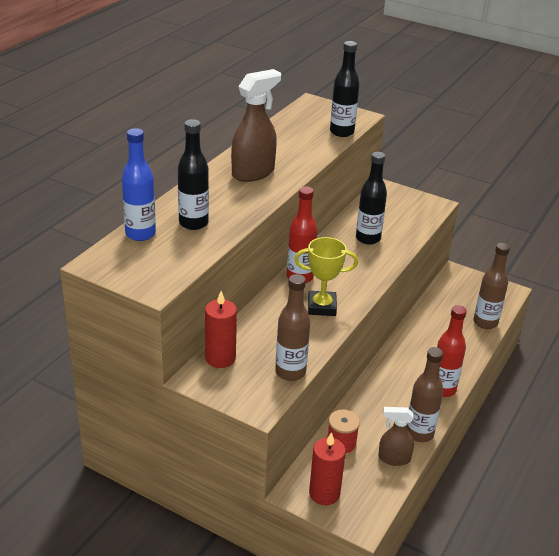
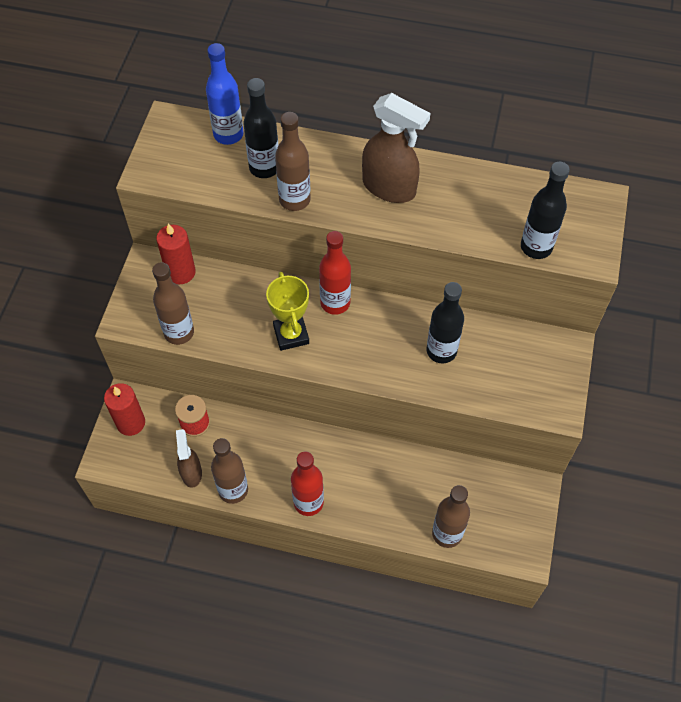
camera: 75 degrees right, 25 degrees up
(239, 216) = (294, 200): none -> brown bottle

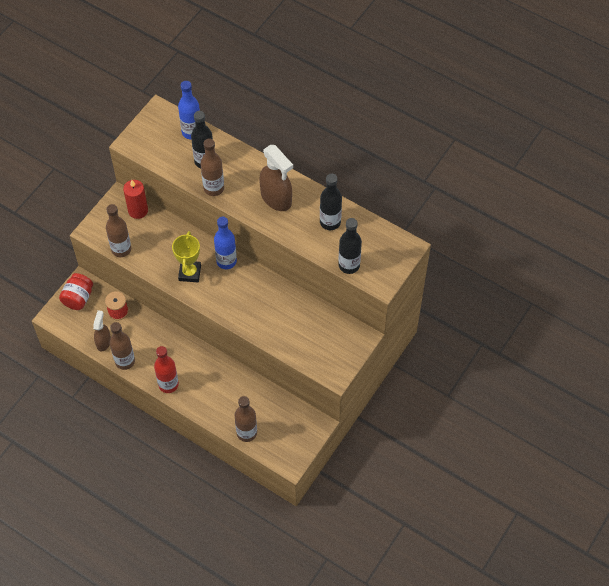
camera: 20 degrees right, 0 degrees up
(131, 423) = (78, 298): red candle -> red jar
(335, 303) = (226, 261): red bottle -> blue bottle
(441, 351) = (279, 313): black bottle -> black bottle (330, 222)

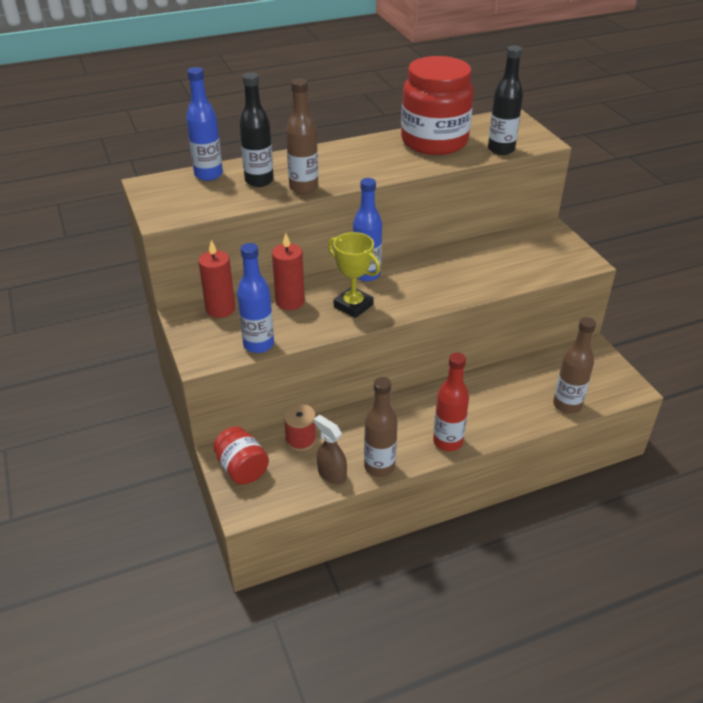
camera: 55 degrees left, 20 degrees down
(121, 249) = (258, 345): brown bottle -> blue bottle
(170, 239) = (290, 301): none -> red candle
(276, 198) = (367, 158): brown spray bottle -> none
(330, 222) = (434, 141): black bottle -> red jar

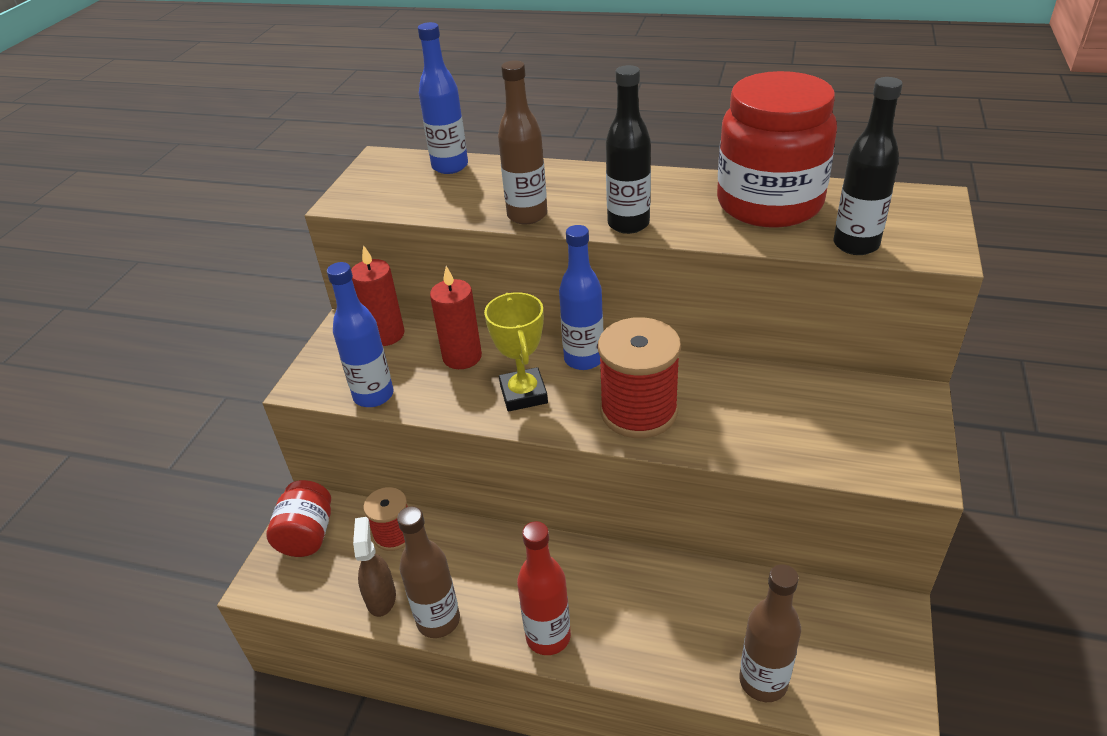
camera: 40 degrees right, 0 degrees up
(259, 181) = (491, 190): black bottle -> black bottle (628, 224)
(428, 288) = (639, 411): none -> red spool

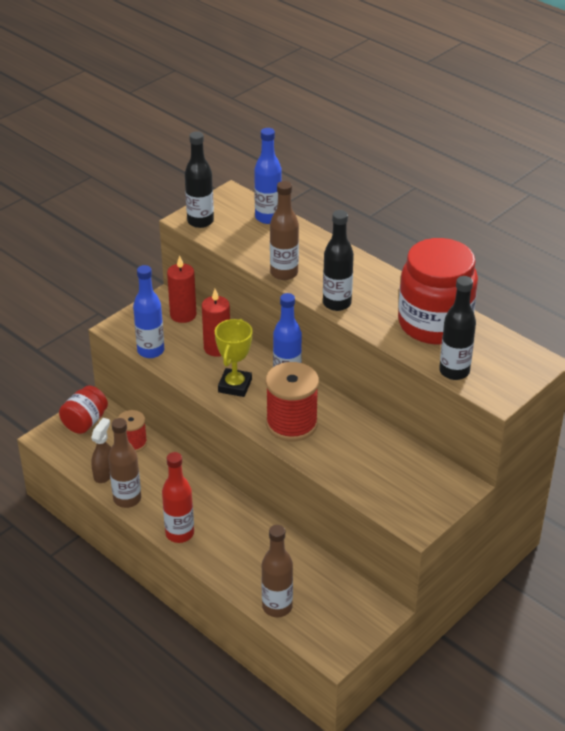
camera: 25 degrees right, 0 degrees up
(364, 197) = (200, 221): none -> black bottle

